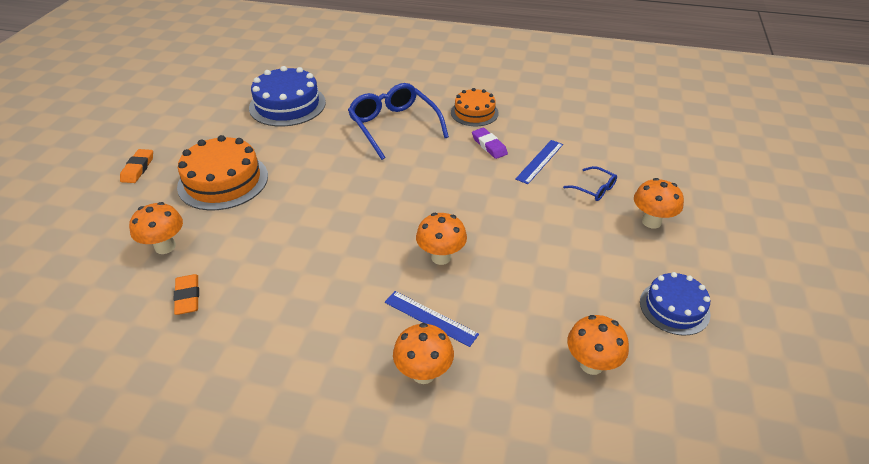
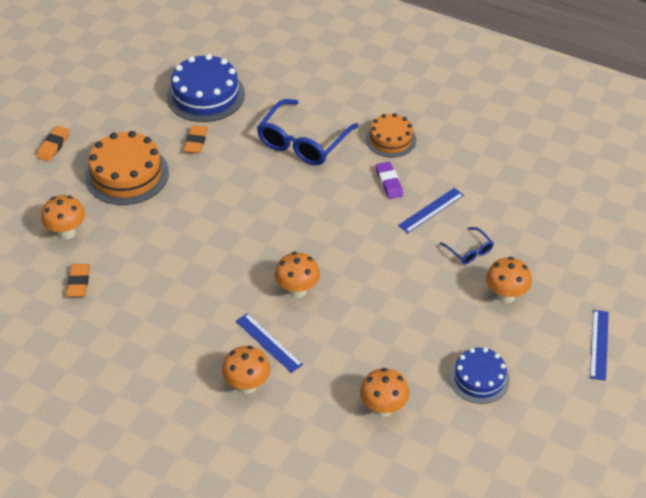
camera: 15 degrees right, 5 degrees up
(288, 142) = (196, 142): none -> orange eraser
(394, 126) = (303, 142): blue glasses -> blue glasses turned 135 degrees counterclockwise
(767, 249) = (599, 344): none -> blue ruler

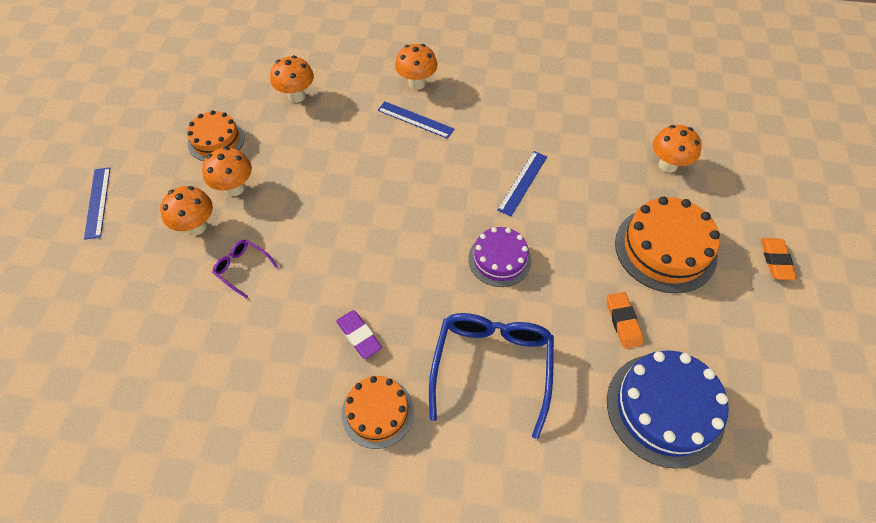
camera: 160 degrees right, 10 degrees up
(78, 282) = (615, 123): orange eraser -> none
(259, 202) = (499, 259): none -> purple cake
(297, 290) = (411, 172): orange mushroom -> orange mushroom (235, 188)
(431, 210) = (297, 310): blue ruler -> blue ruler (522, 183)
(469, 251) = (242, 268): blue glasses -> purple glasses
(479, 378) = (216, 140): blue cake -> orange cake

